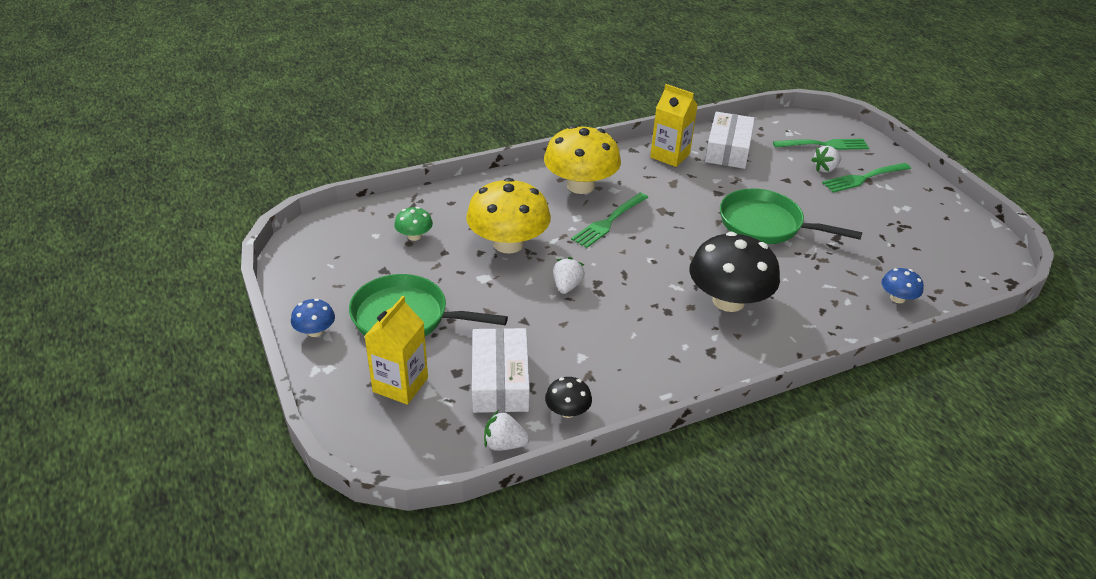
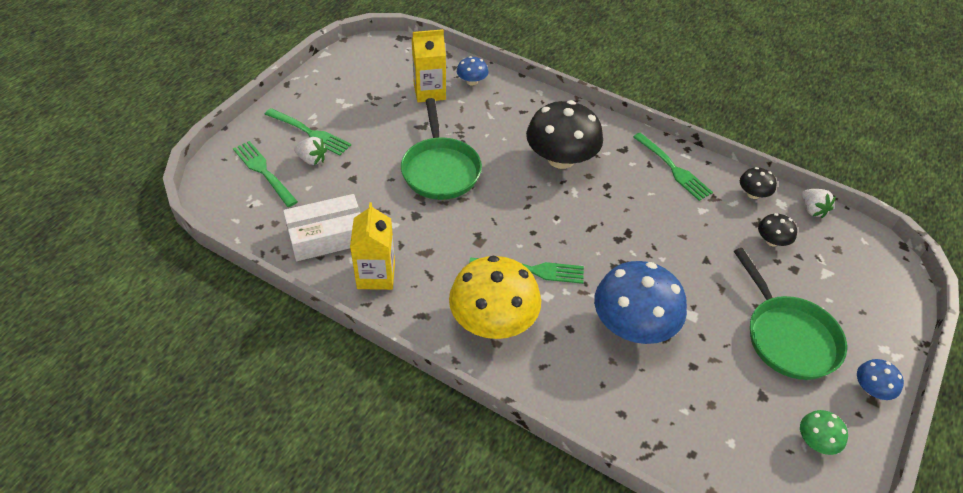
camera: 125 degrees left, 10 degrees up
(400, 385) = (842, 293): yellow carton -> yellow carton (429, 92)
(414, 236) = (698, 407): green mushroom -> green mushroom (816, 441)
(500, 380) = (772, 241): white box -> black mushroom
(508, 243) = (633, 325): yellow mushroom -> blue mushroom
(567, 286) = (642, 255): white strawberry -> none
(655, 372) = (672, 168): none -> green fork

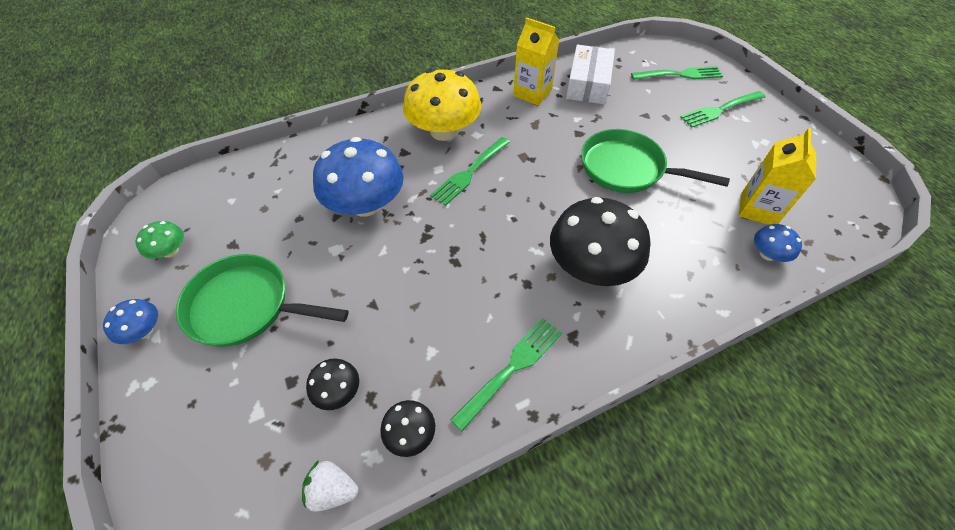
camera: 125 degrees right, 5 degrees up
(312, 159) = (682, 101): white strawberry -> none
(672, 168) = (511, 369): green fork -> green fork turned 135 degrees clockwise

